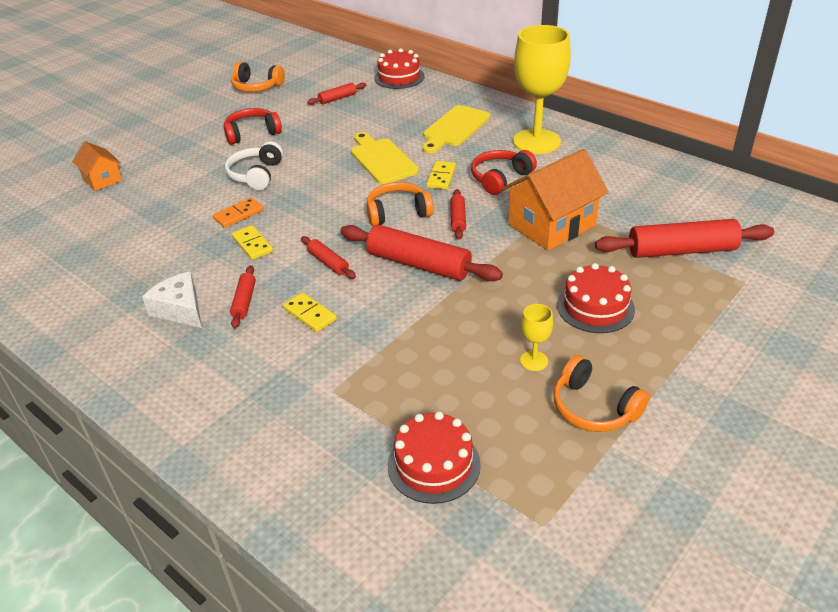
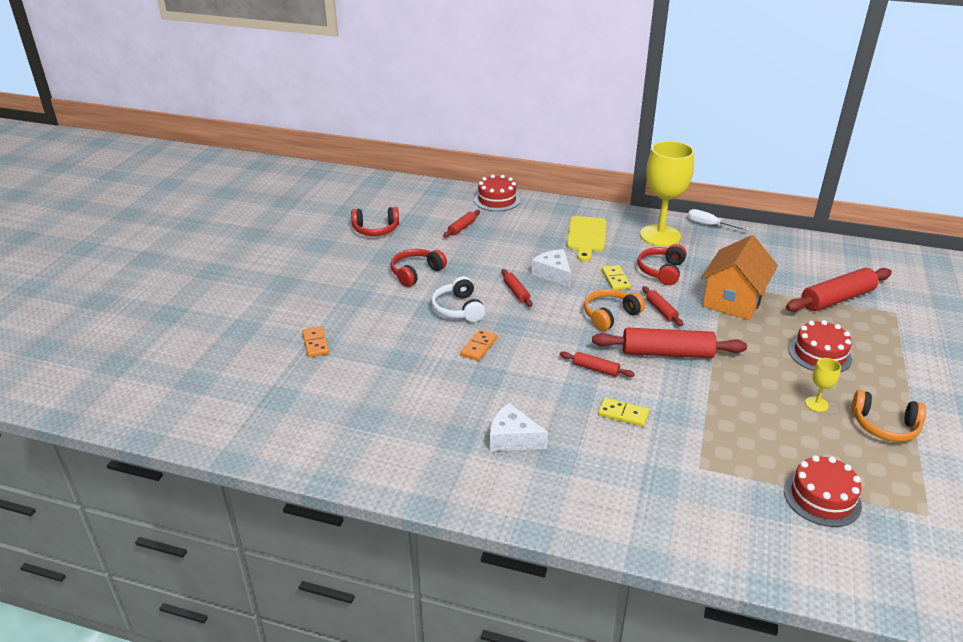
camera: 25 degrees left, 5 degrees down
(102, 179) = (315, 343): orange house -> orange domino
(244, 301) = (560, 418): red rolling pin -> red rolling pin (516, 292)
(252, 244) = (517, 369): yellow domino -> none
(256, 87) = (376, 229): orange headphones -> red headphones
(382, 159) = (553, 274): yellow cutting board -> white cheese
(605, 140) = (709, 225): none -> white screwdriver

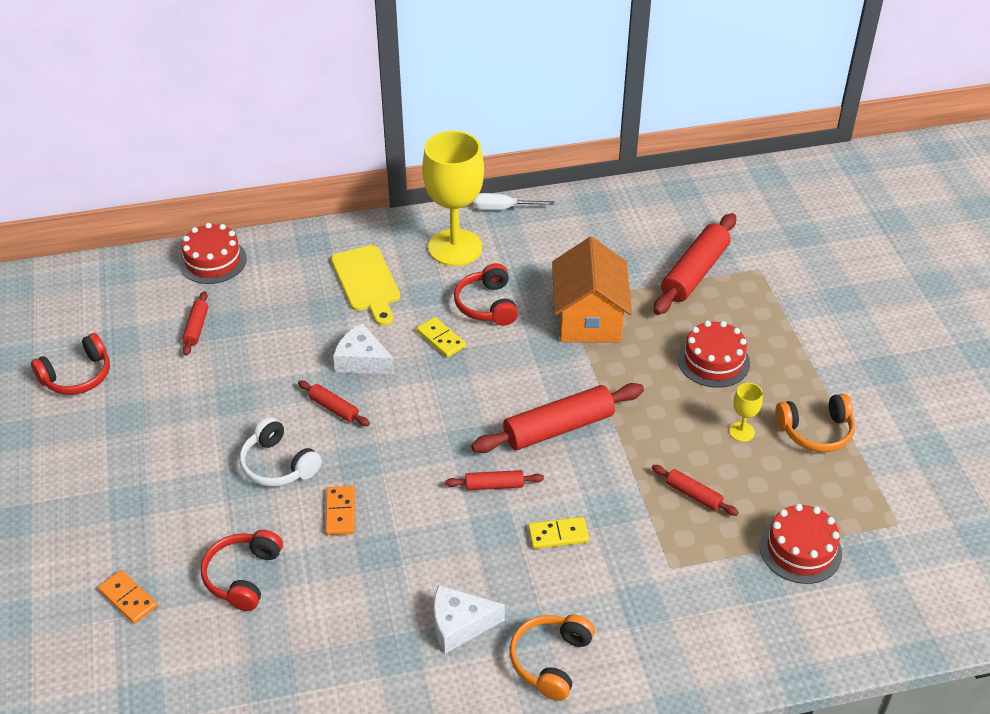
camera: 30 degrees left, 10 degrees up
(416, 273) = (185, 429): red headphones -> red headphones (243, 576)
(610, 315) = (466, 399): orange headphones -> orange headphones (551, 661)
(661, 310) = (519, 367): red rolling pin -> red rolling pin (693, 495)

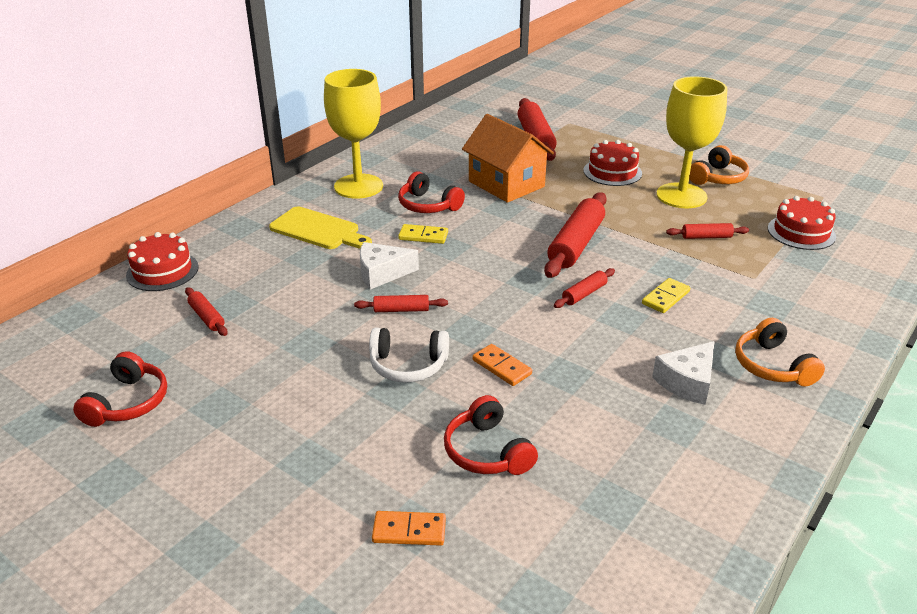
camera: 40 degrees left, 10 degrees down
(503, 208) = (362, 155): white screwdriver -> none
(741, 432) = (681, 196): yellow goblet -> yellow goblet, size x2.41

